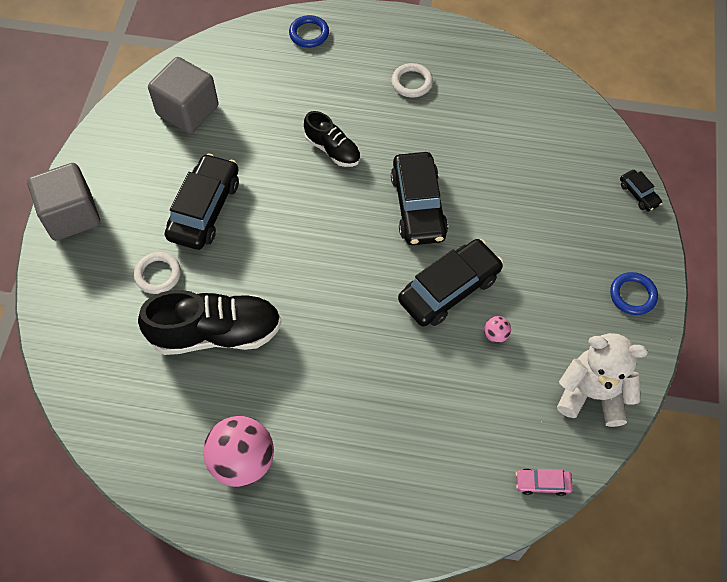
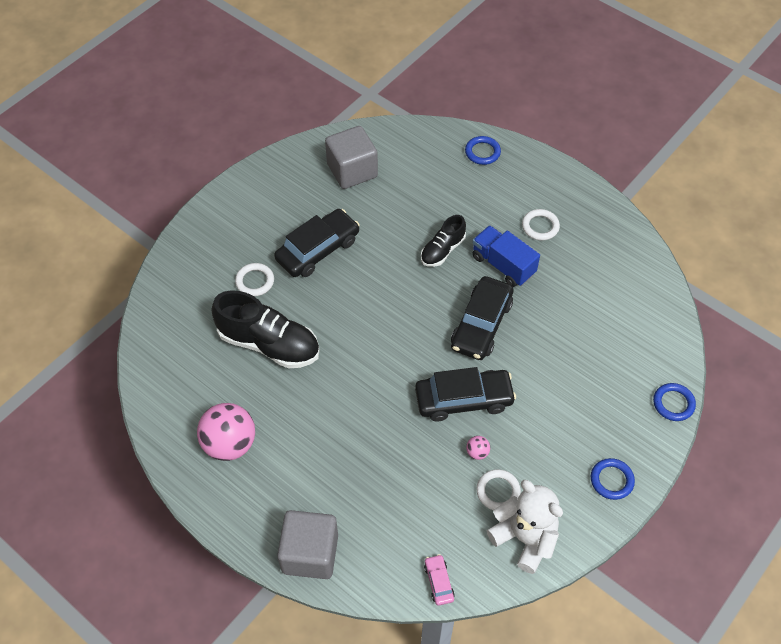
camera: 30 degrees right, 5 degrees down
(71, 215) = (222, 210): grey cube -> grey cube (310, 553)
(332, 150) = (442, 250): black shoe -> black shoe turned 60 degrees clockwise
(401, 137) = (503, 265): none -> blue truck
(539, 362) = (498, 491): none -> white ring
(542, 483) = (439, 582): pink car -> pink car turned 45 degrees clockwise
(639, 194) = (673, 403): black car -> blue ring

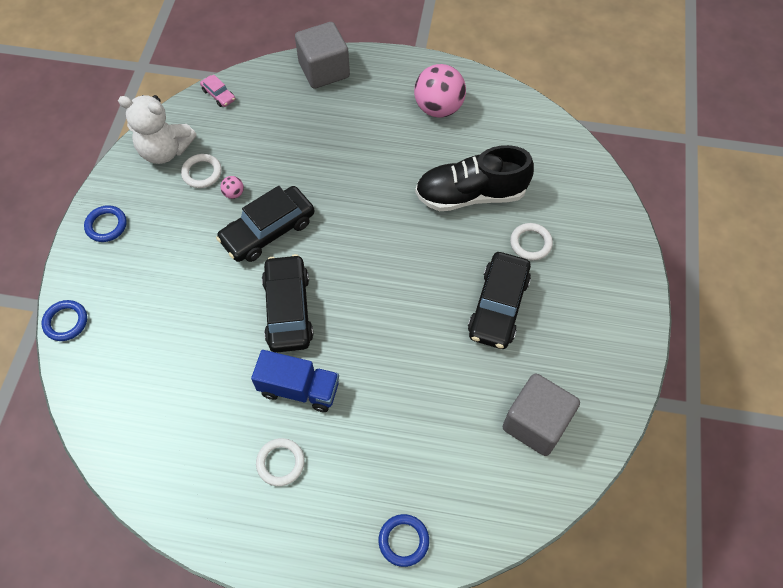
camera: 150 degrees right, 5 degrees up
(442, 250) = (373, 373): black shoe -> none

